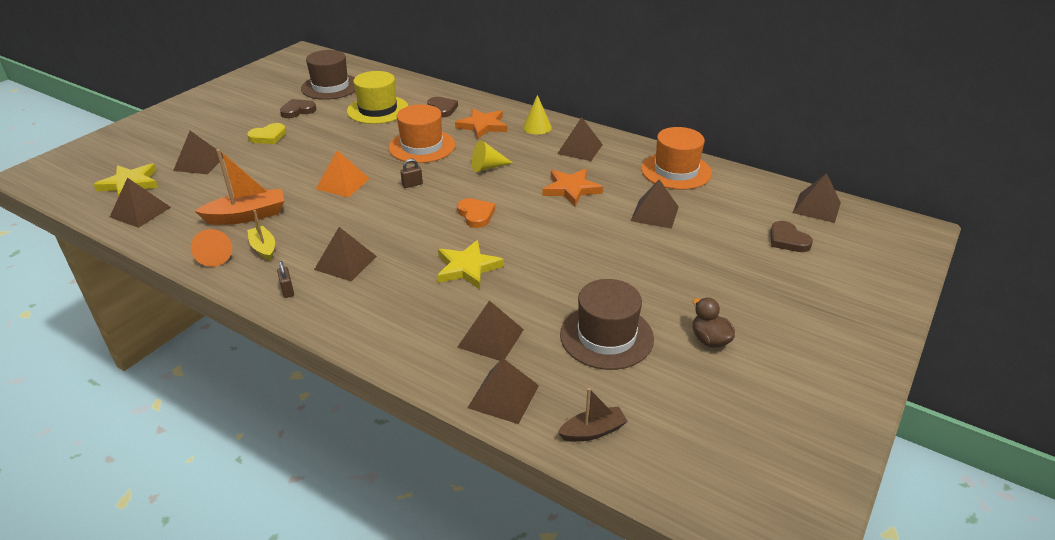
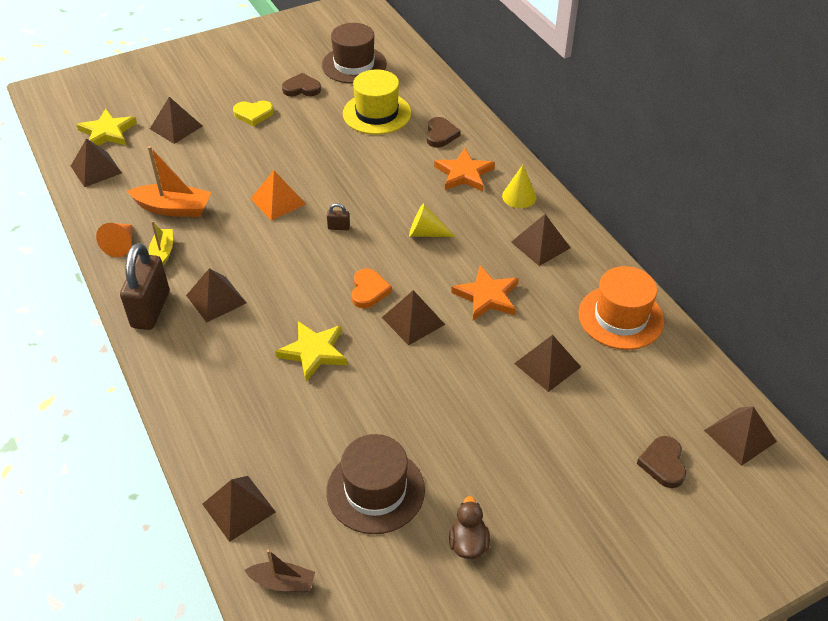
camera: 30 degrees right, 10 degrees up
(287, 290) = (150, 309): brown padlock -> brown padlock, size x2.44
(422, 146) = (383, 180): orange hat -> none
(490, 338) = (274, 441): brown pyramid -> brown pyramid (413, 320)

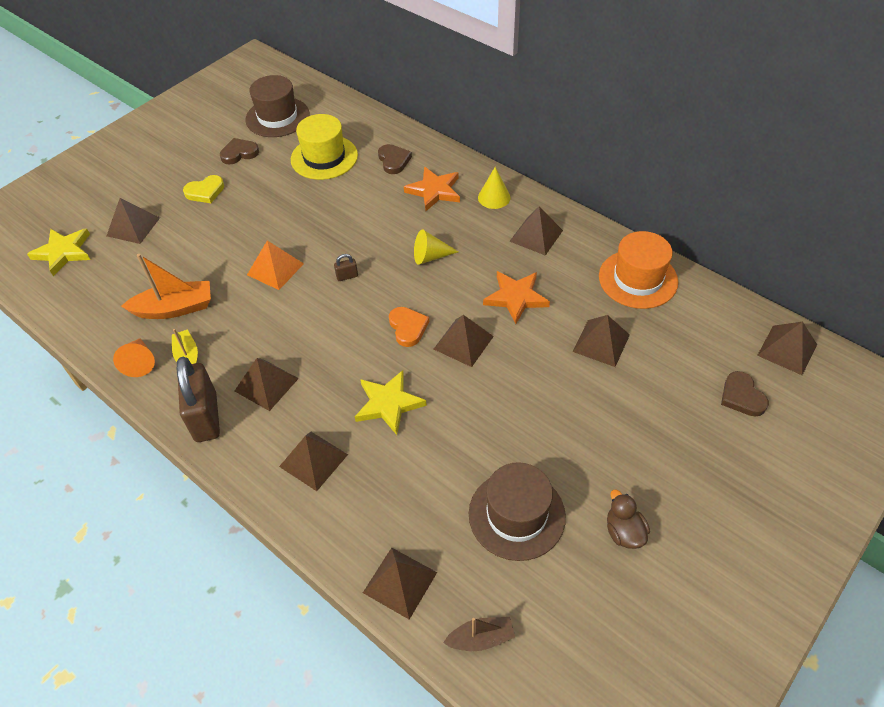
camera: 20 degrees left, 5 degrees up
(96, 169) = (71, 293): brown pyramid -> brown pyramid (313, 460)

